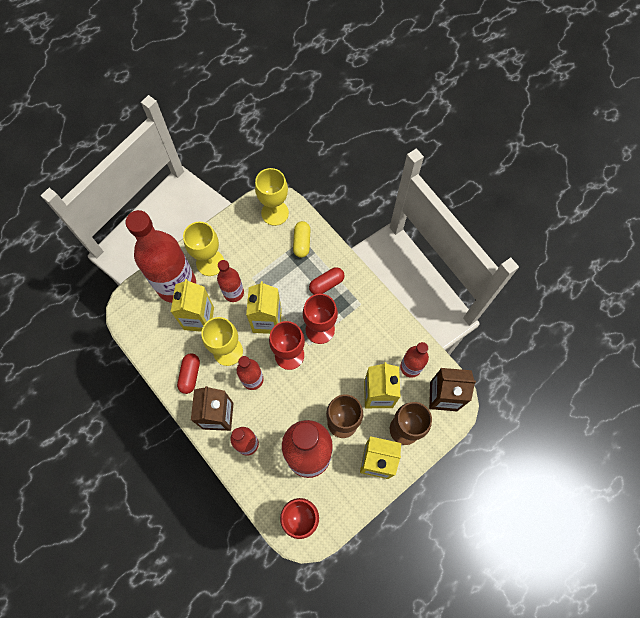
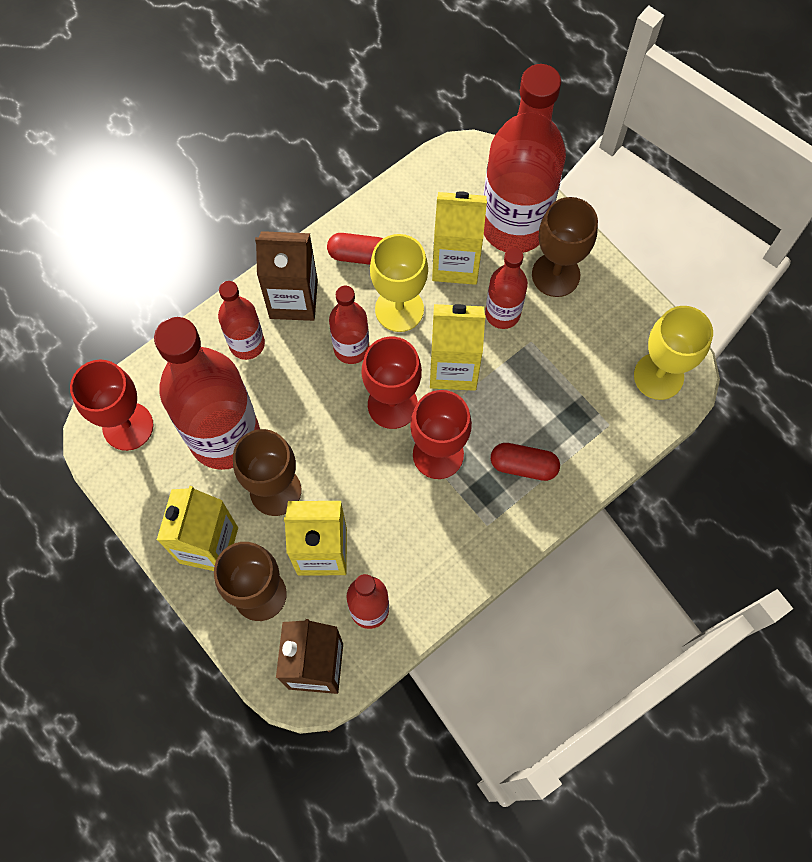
camera: 90 degrees right, 0 degrees up
(210, 263) = (555, 275): yellow goblet -> brown goblet
(302, 242) = (602, 423): yellow capsule -> none
(326, 284) = (523, 466): red capsule -> red capsule turned 45 degrees counterclockwise

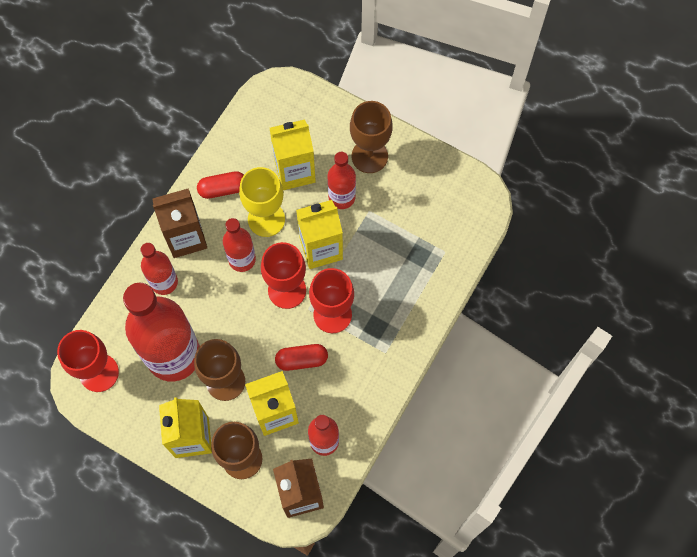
camera: 20 degrees left, 0 degrees up
(514, 226) = (327, 130): red bottle -> none
(523, 466) = (395, 301): red capsule -> red capsule (301, 360)
(658, 376) = (467, 205): yellow goblet -> none

